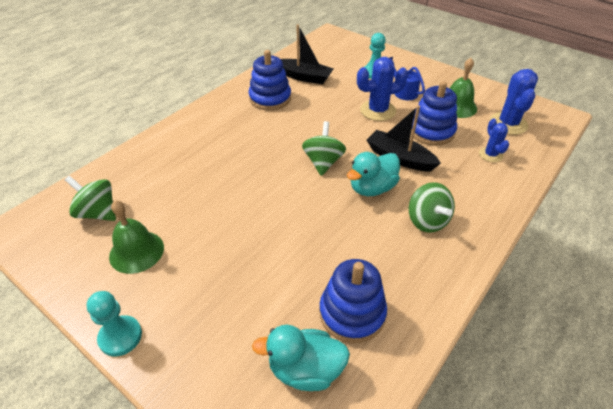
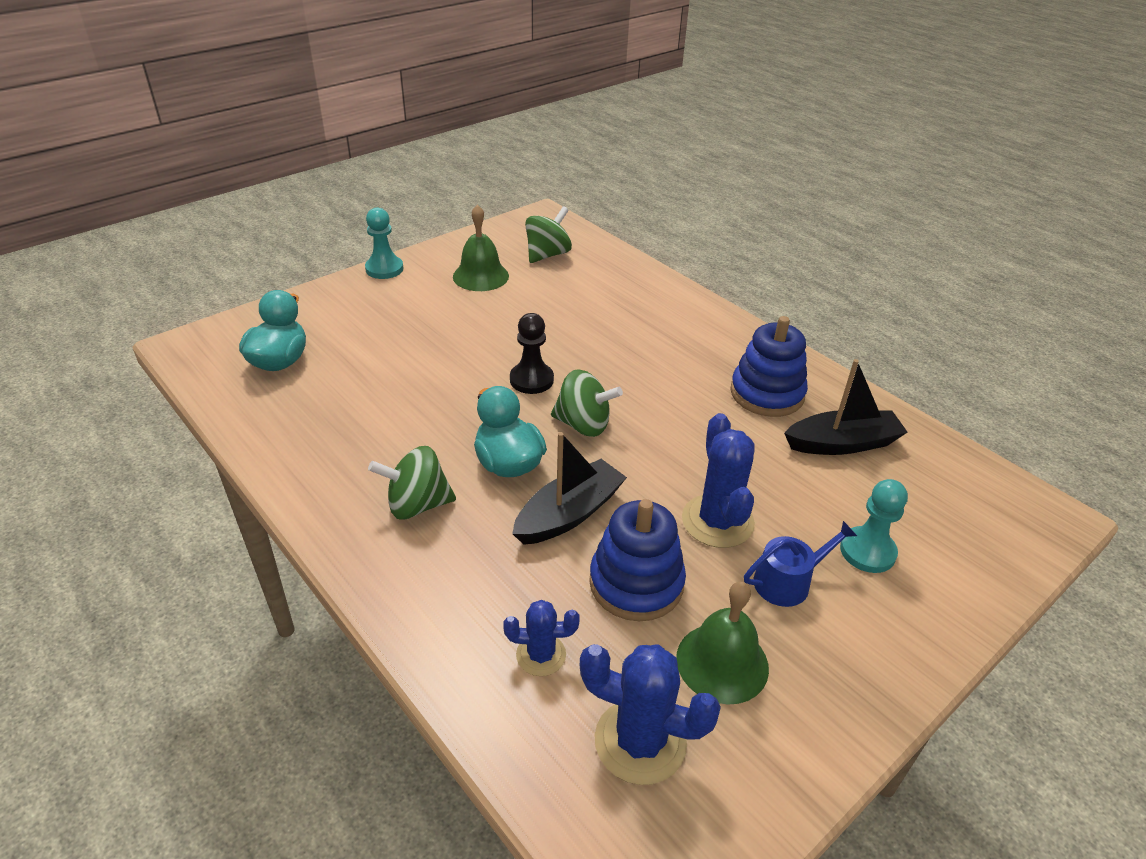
camera: 100 degrees right, 5 degrees down
(284, 192) = (531, 380): none -> black pawn
(304, 77) = (842, 443): black boat -> black boat turned 135 degrees counterclockwise
(352, 313) = (318, 402): blue stacking toy -> none

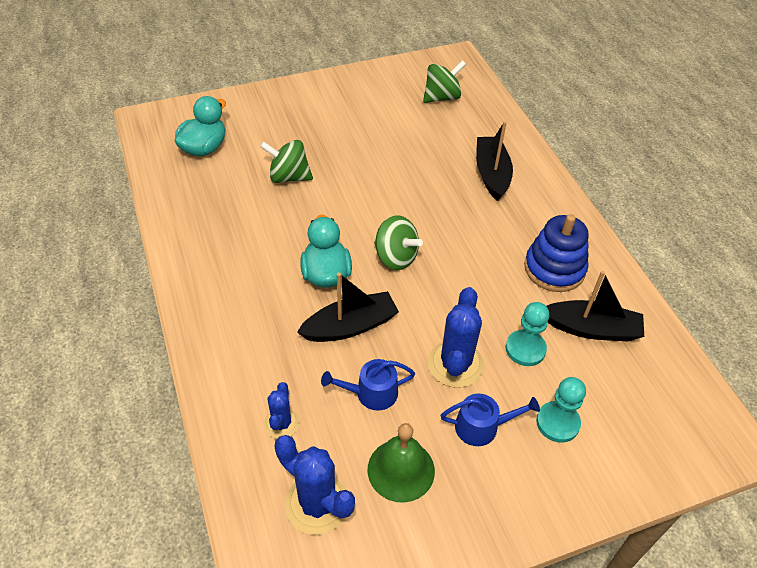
camera: 20 degrees right, 10 degrees up
(384, 269) = (310, 83): turquoise pawn -> turquoise pawn (525, 349)
(417, 505) = (249, 288): green spinning top -> green spinning top (289, 177)
(480, 276) = (379, 106): green bell -> none
(531, 380) = (375, 209): black pawn -> none
(541, 655) = (281, 423): blue cactus -> blue cactus turned 75 degrees clockwise
(636, 583) = (371, 393): blue stacking toy -> blue watering can
(645, 317) = (492, 174): none -> black boat

